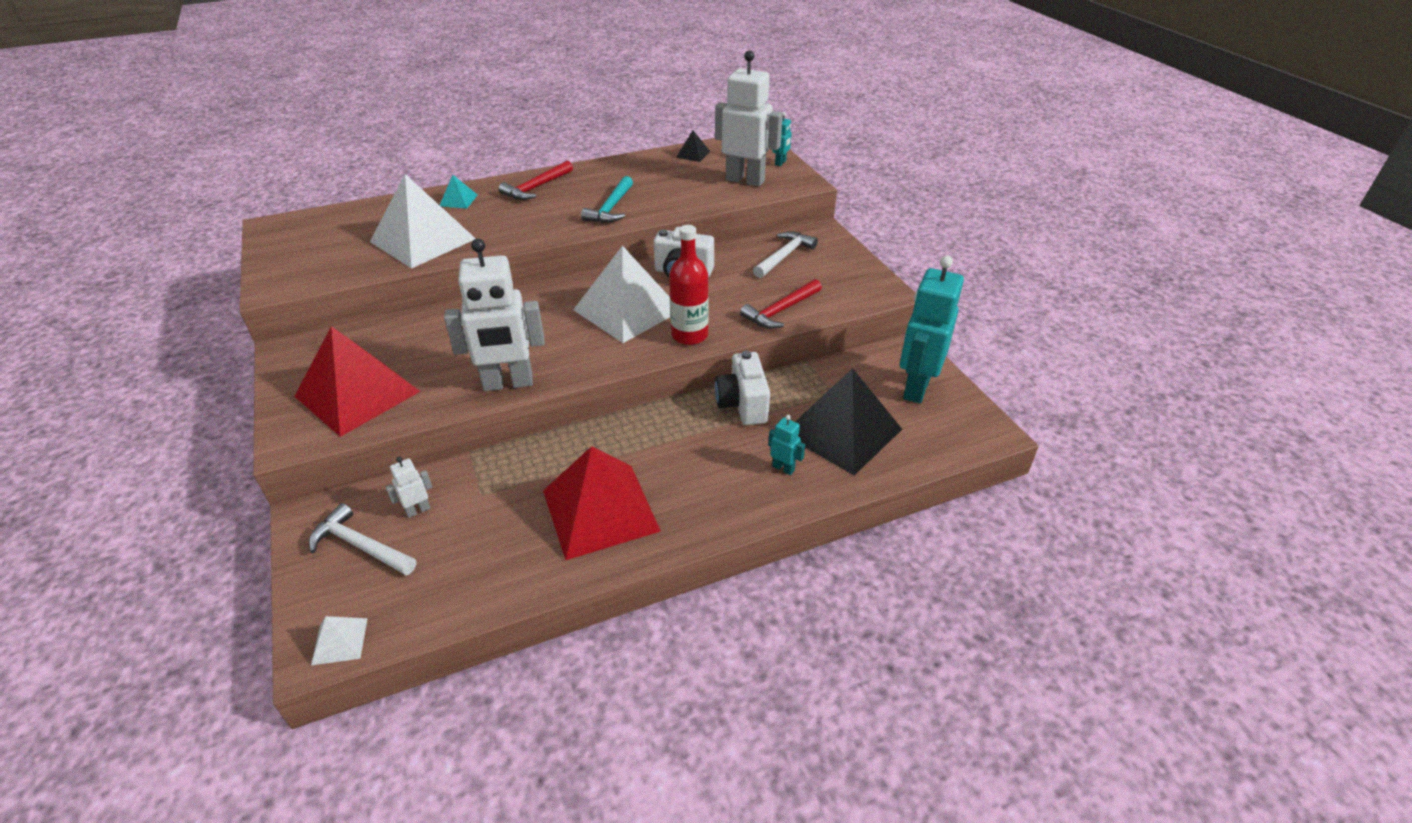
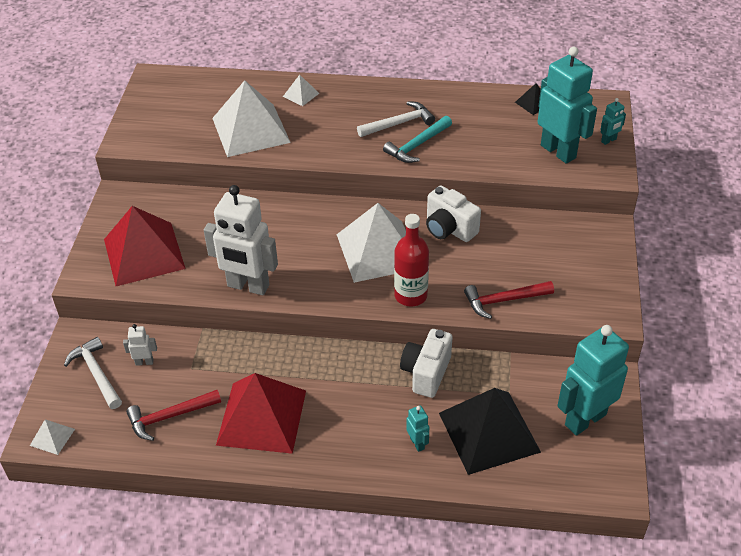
camera: 30 degrees right, 5 degrees up
(458, 200) = (301, 94): turquoise pyramid -> white pyramid
(536, 188) = (370, 100): red hammer -> red hammer (169, 417)
(745, 180) = (558, 151): white robot -> turquoise robot
(784, 256) = (551, 243): white hammer -> white hammer (399, 123)

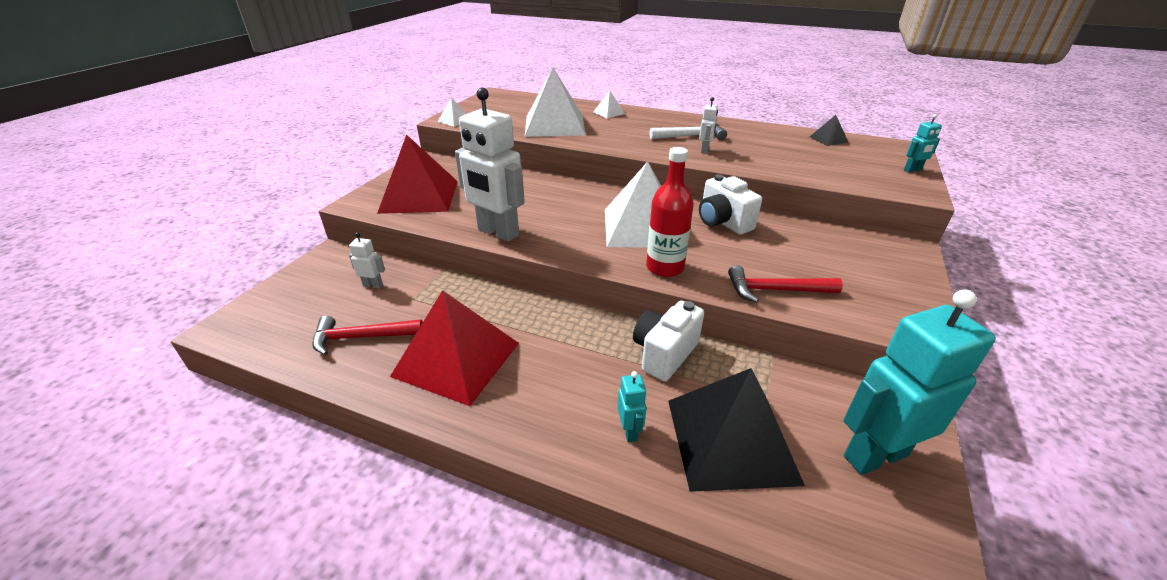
camera: 15 degrees right, 10 degrees down
(52, 437) = (236, 331): white pyramid -> white pyramid (454, 120)
(96, 373) = (322, 286): white hammer -> none
(417, 145) = (705, 150): turquoise hammer -> white robot
(558, 151) = (854, 170): turquoise robot -> none

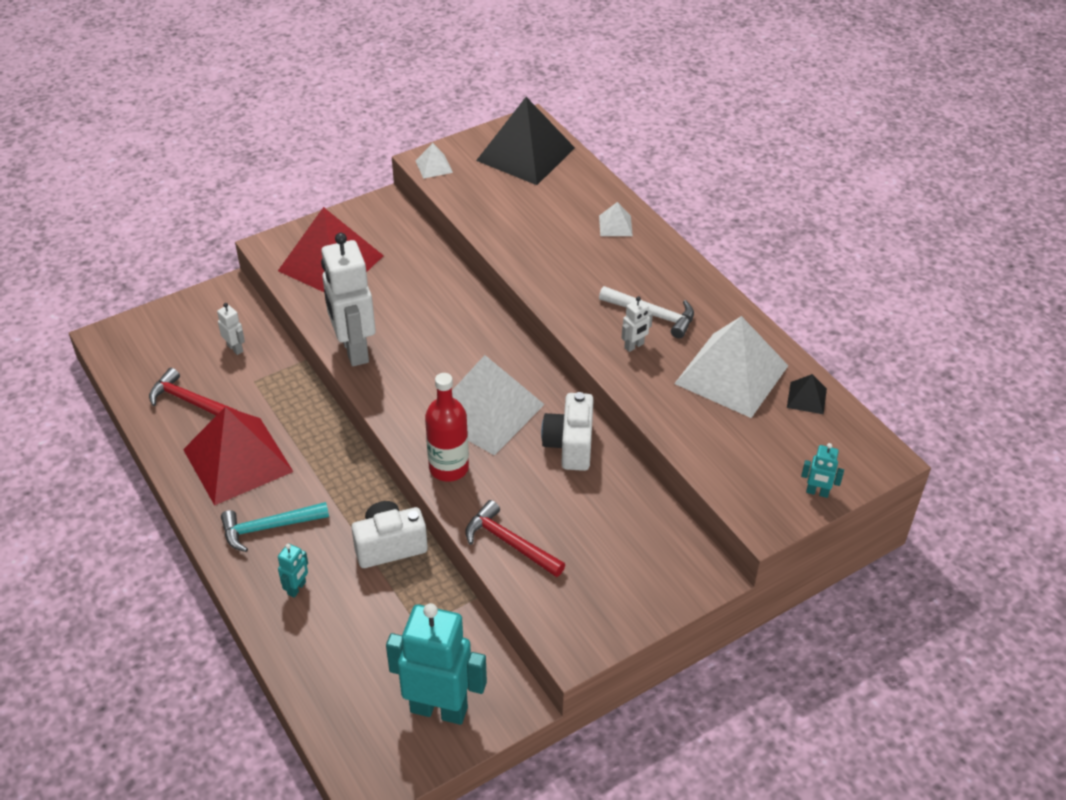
camera: 35 degrees right, 10 degrees up
(545, 396) = (269, 527): none -> turquoise hammer
(554, 125) = (527, 223): white pyramid -> white pyramid (731, 374)
(731, 440) = (356, 637): black pyramid -> black pyramid (525, 154)

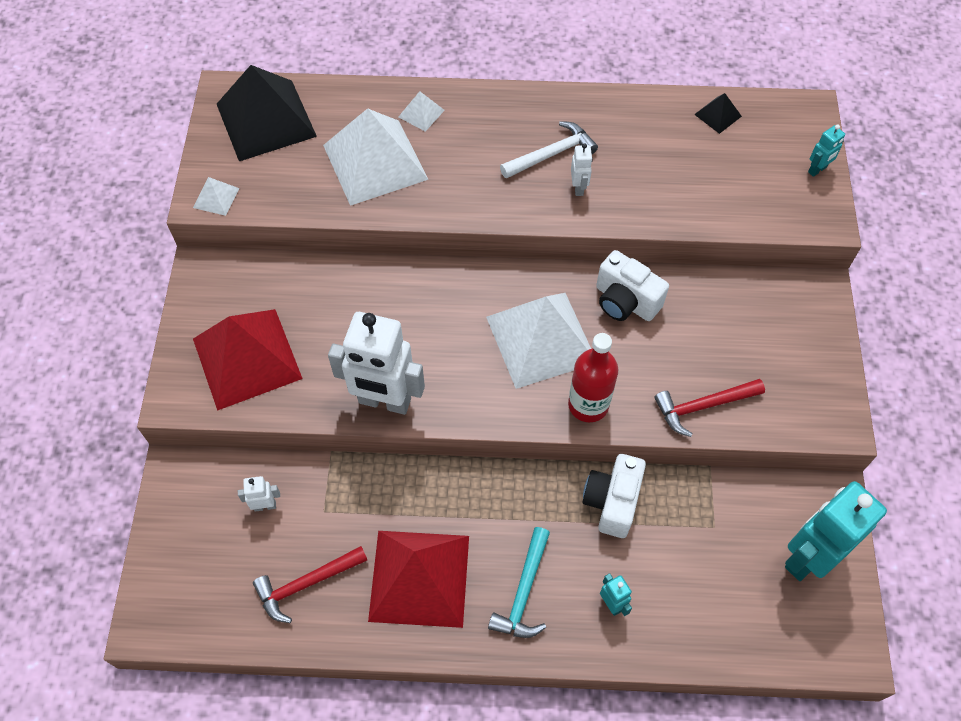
camera: 55 degrees left, 15 degrees up
(731, 374) = (658, 145): white pyramid -> white pyramid (375, 162)

